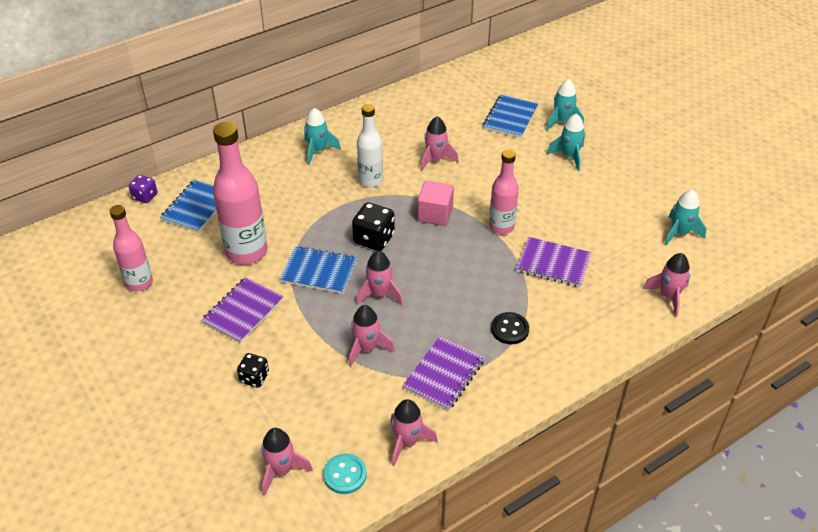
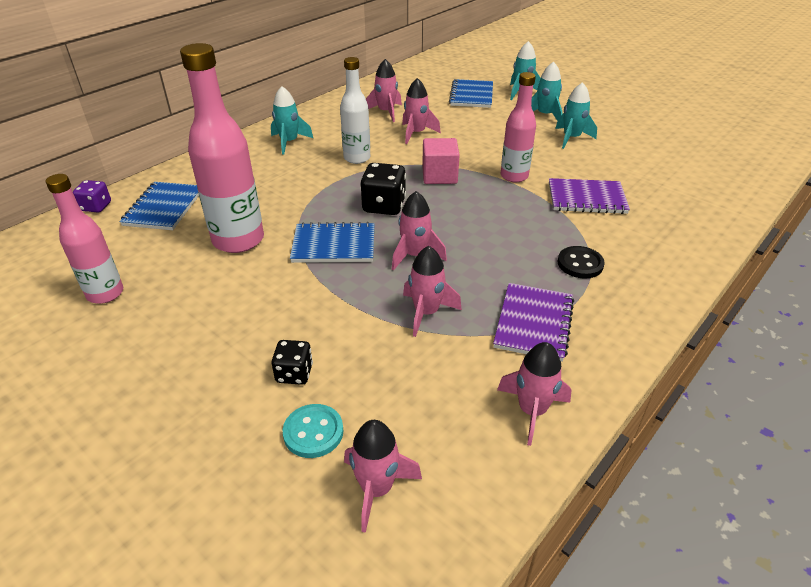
camera: 15 degrees left, 5 degrees down
(243, 311) = (254, 301): purple notebook -> none
(345, 475) = (470, 473): turquoise button -> turquoise button (313, 432)
(668, 296) = (719, 207): pink rocket -> pink rocket (386, 112)
(679, 233) = (688, 156): turquoise rocket -> turquoise rocket (571, 138)

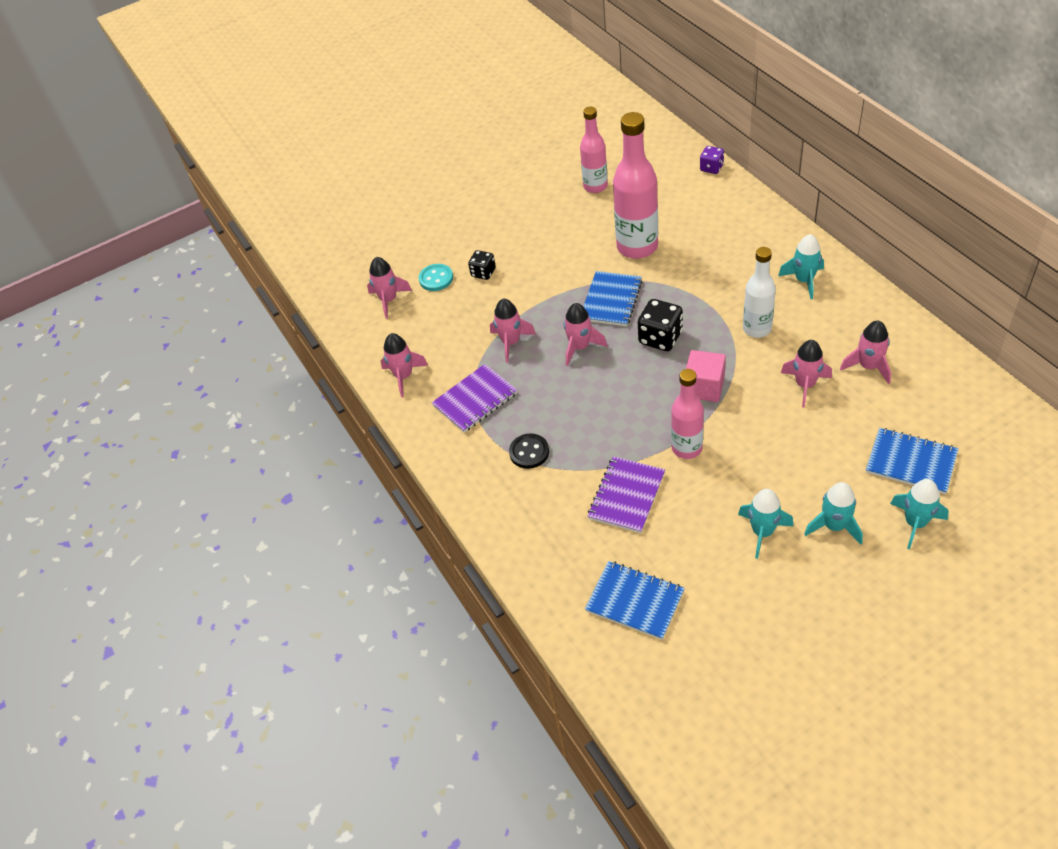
camera: 115 degrees right, 10 degrees up
(164, 208) = (699, 204): blue notebook -> blue notebook (635, 601)
(534, 323) = (475, 400): purple notebook -> purple notebook turned 75 degrees counterclockwise

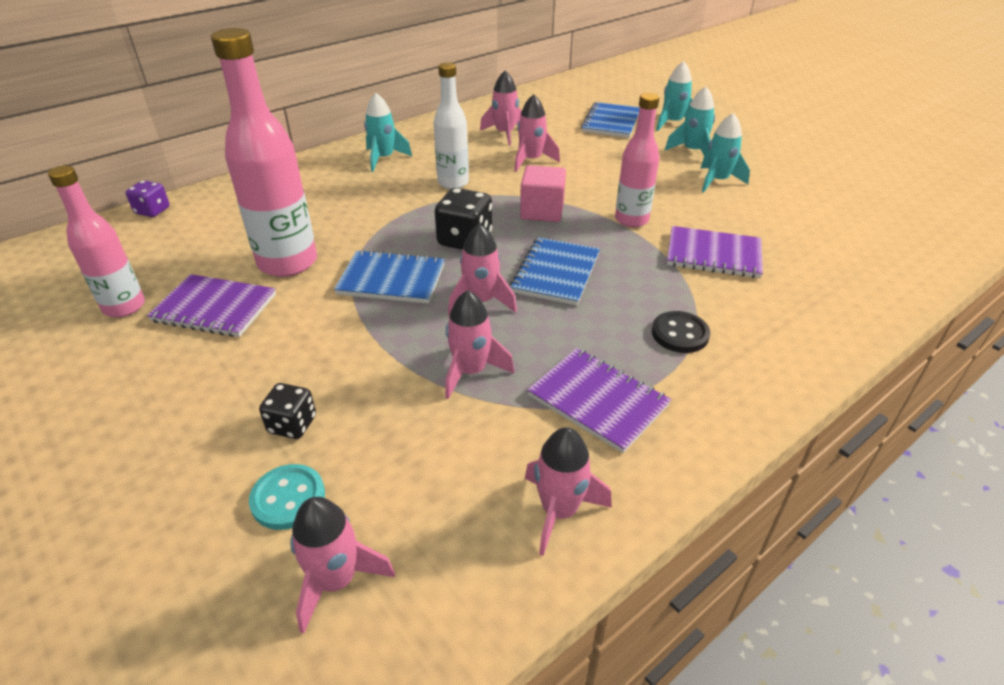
camera: 105 degrees left, 10 degrees down
(589, 223) = (215, 308): none -> purple notebook
(635, 601) = (843, 245): blue notebook -> blue notebook (556, 273)

